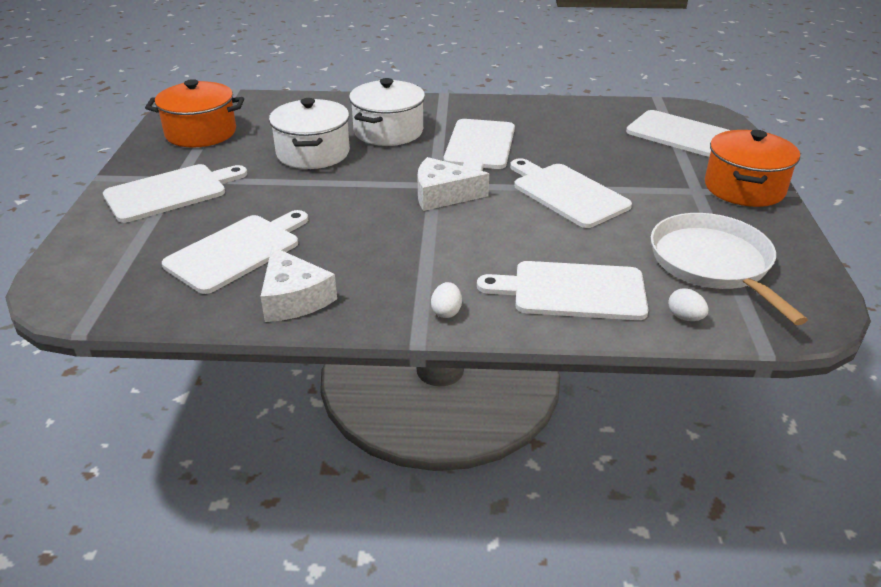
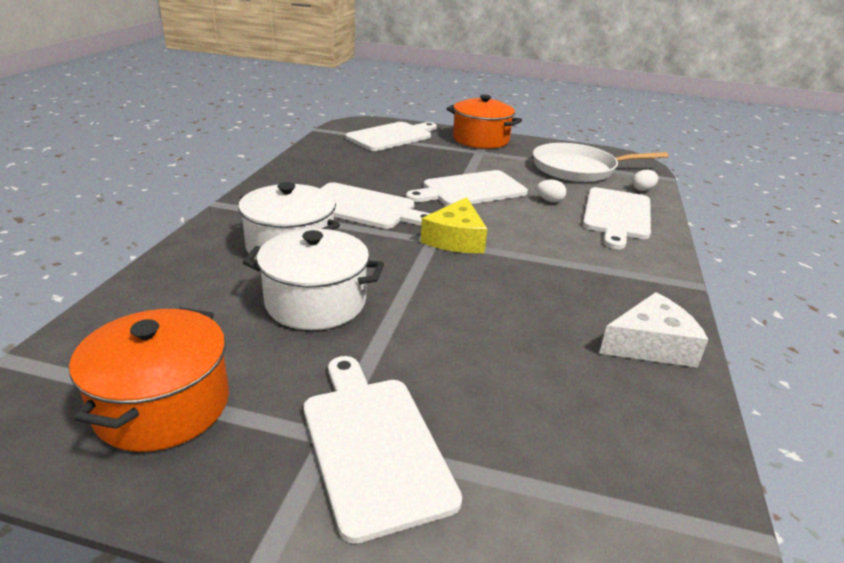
camera: 80 degrees left, 5 degrees down
(237, 251) = (557, 380): white cutting board -> none
(443, 195) = (455, 239): white cheese -> yellow cheese
(446, 312) = (655, 267): white egg -> white egg (549, 201)

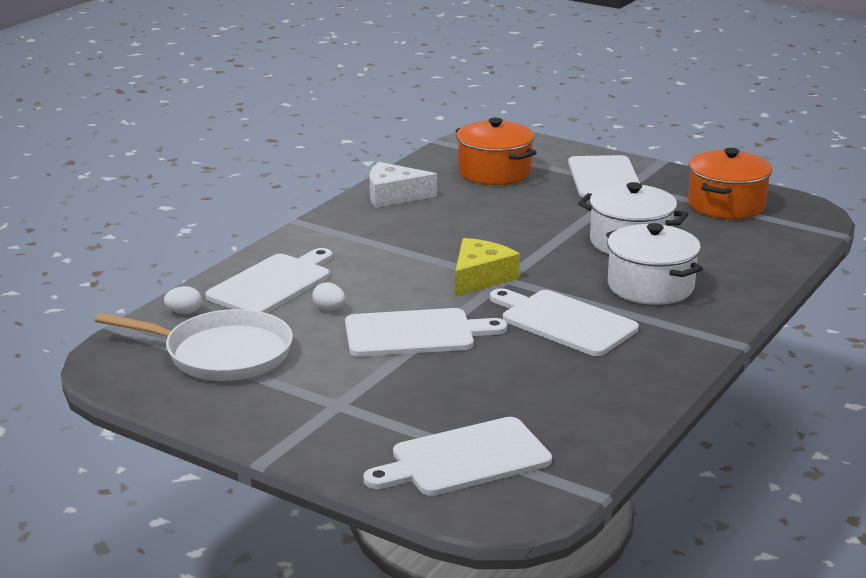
camera: 160 degrees left, 5 degrees down
(480, 140) = (307, 435): orange pot -> orange pot (494, 172)

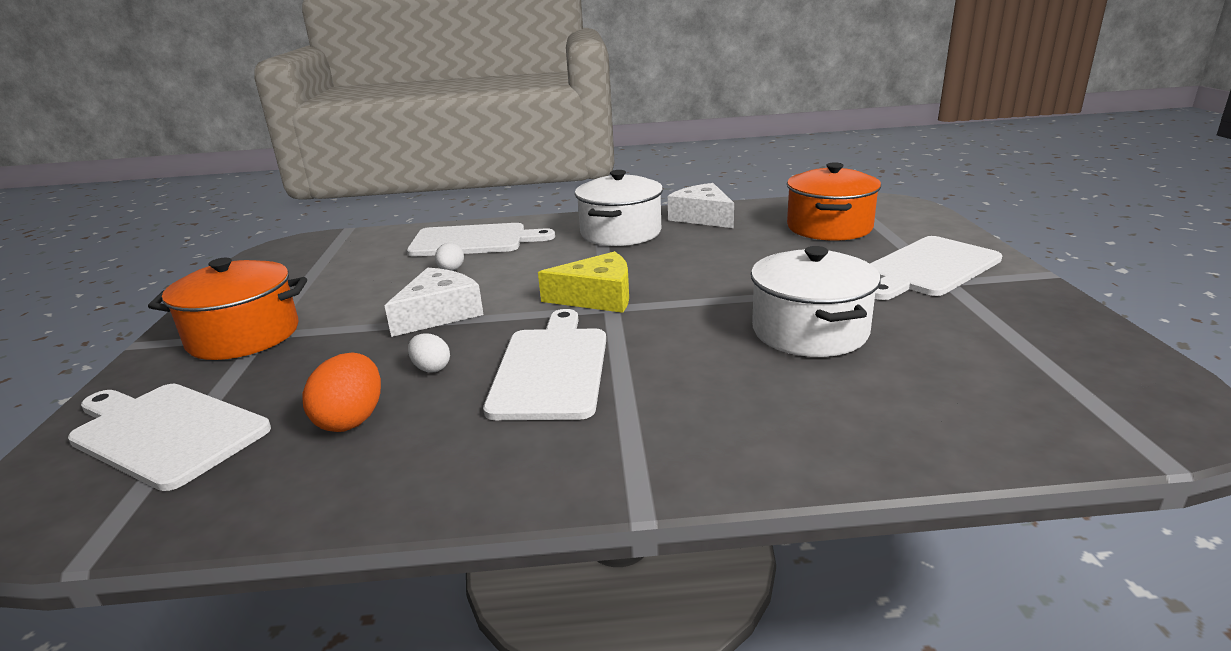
camera: 55 degrees right, 0 degrees up
(184, 312) = (391, 236): white egg -> white egg (431, 368)
(222, 354) = (330, 268): white pan -> none
(415, 333) = (439, 314): white cutting board -> white cheese
(540, 395) = (351, 420): none -> orange egg
(650, 286) = (717, 383): white pot -> white pot (621, 233)
(726, 205) = (1036, 345): orange pot -> orange pot (244, 336)

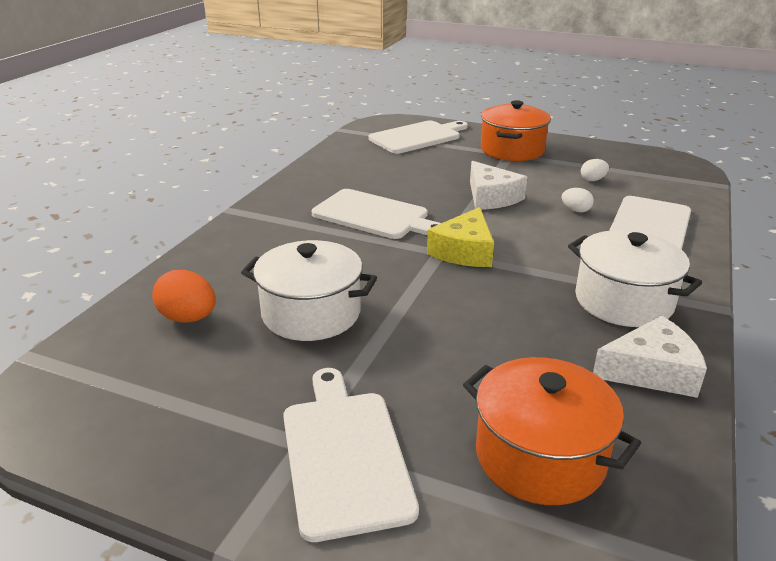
camera: 115 degrees right, 5 degrees up
(351, 420) = (382, 167): orange egg -> orange egg (188, 318)
(431, 368) = (414, 187): white egg -> white egg (593, 180)

